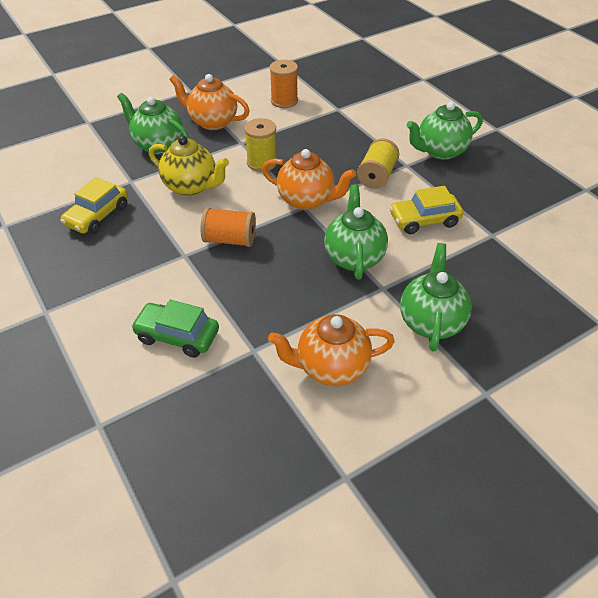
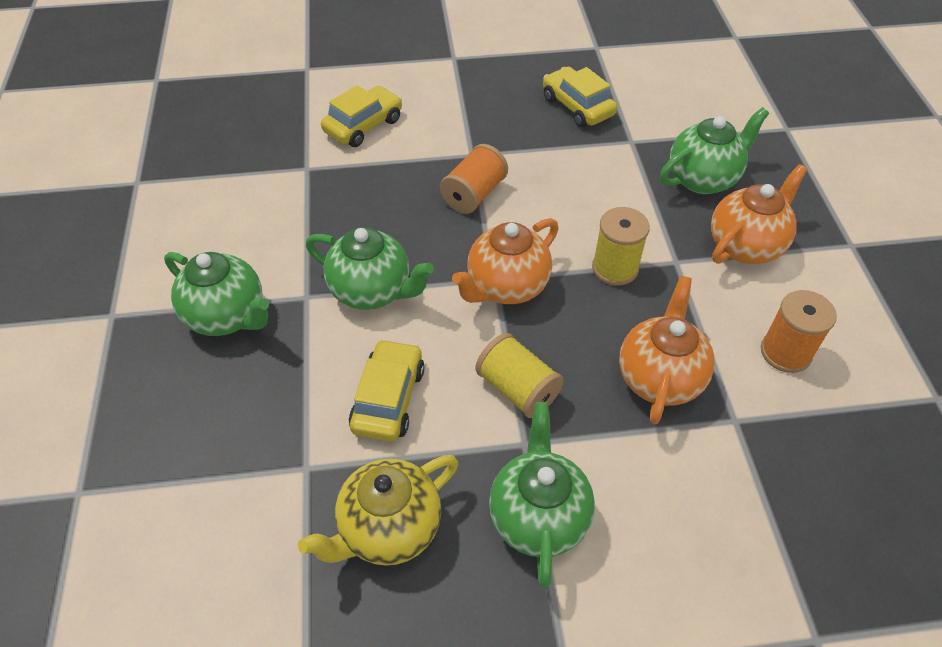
camera: 115 degrees right, 5 degrees up
(177, 336) = (363, 125): green car -> yellow car
(191, 186) = (594, 188): yellow teapot -> yellow teapot (389, 529)
(331, 367) = (243, 213): orange teapot -> orange teapot (659, 378)

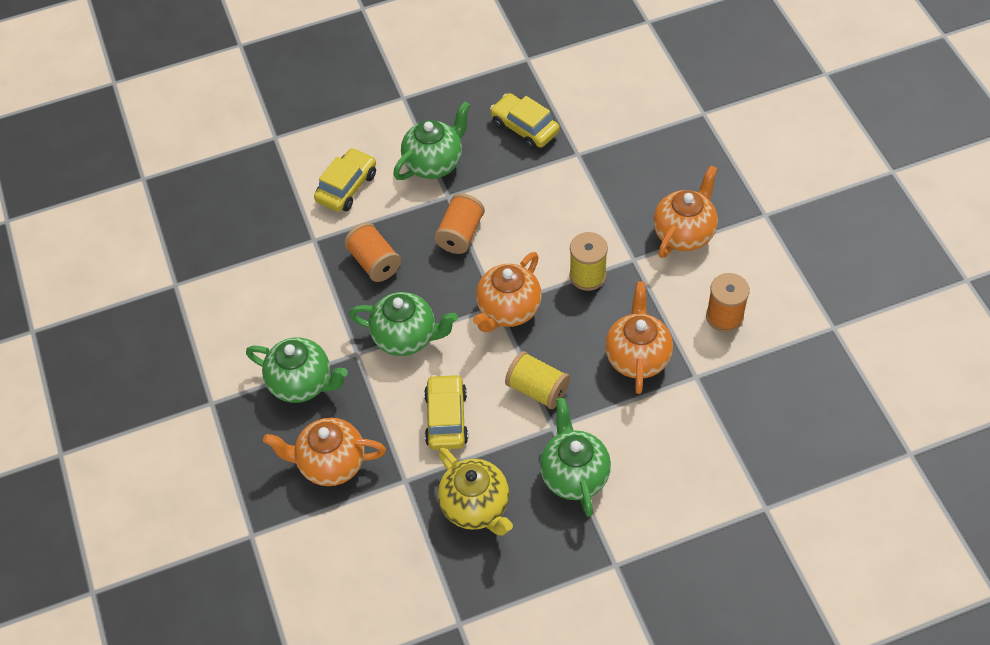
camera: 10 degrees left, 5 degrees up
(220, 422) = (331, 463): none -> orange teapot
(365, 203) = (374, 262): none -> orange spool
(389, 529) = (476, 507): yellow teapot -> yellow teapot turned 75 degrees counterclockwise
(703, 179) = (642, 178): green teapot -> green teapot (434, 163)

